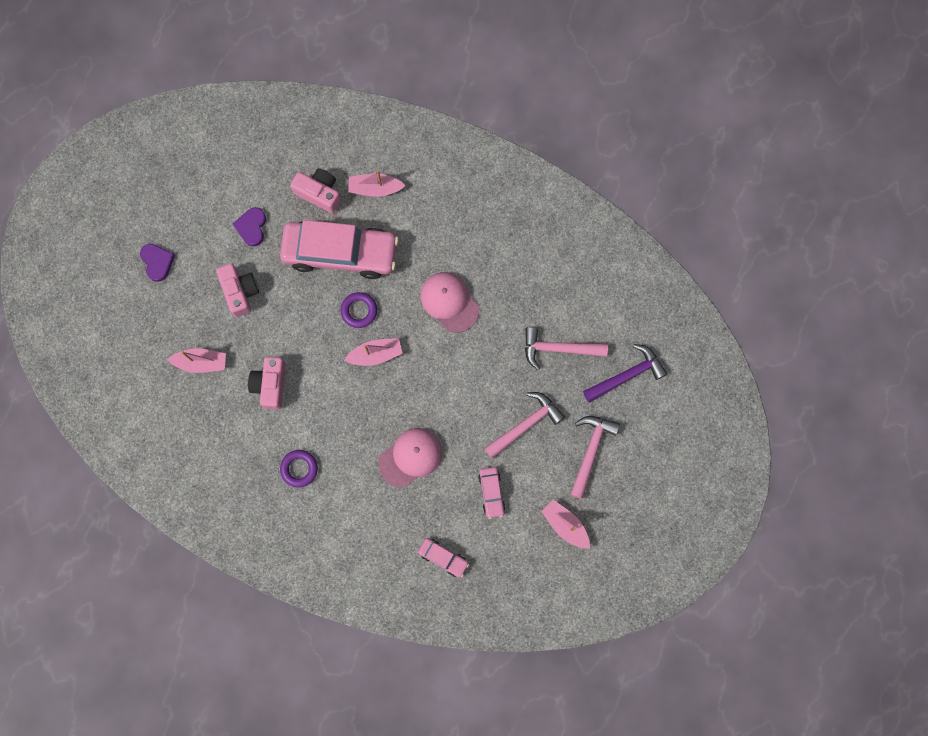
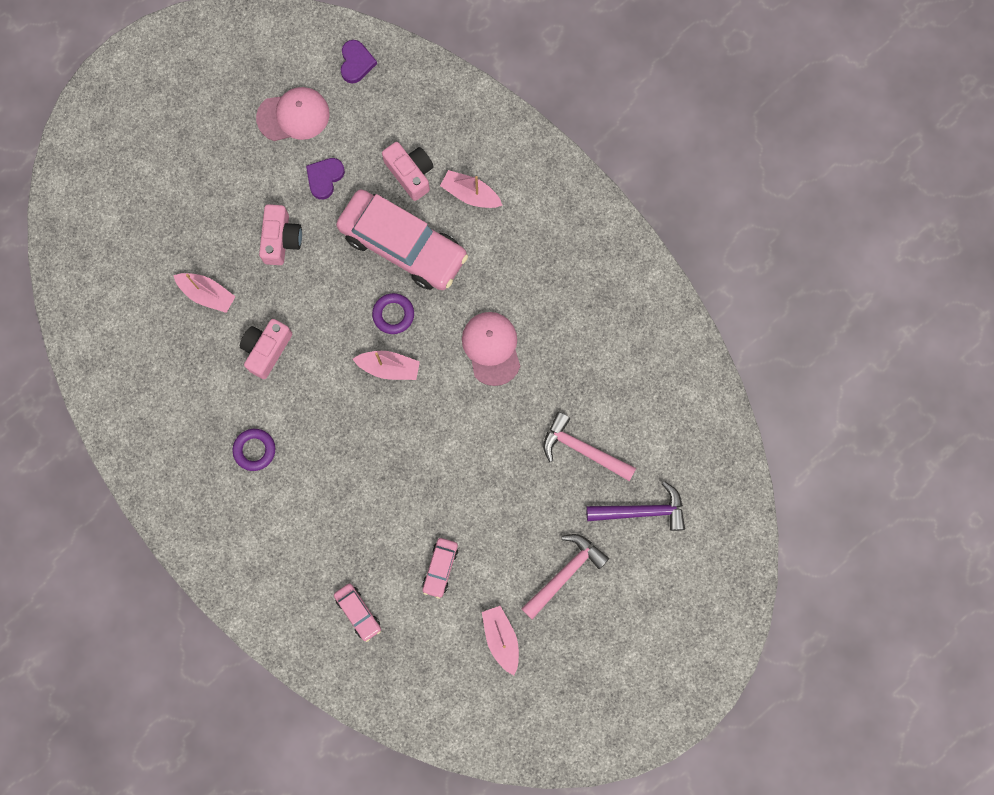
camera: 25 degrees right, 0 degrees up
(157, 262) = (212, 171): purple heart -> purple heart (356, 63)
(410, 457) = (374, 492): pink cap -> pink cap (293, 116)
(525, 424) = (510, 513): pink hammer -> none

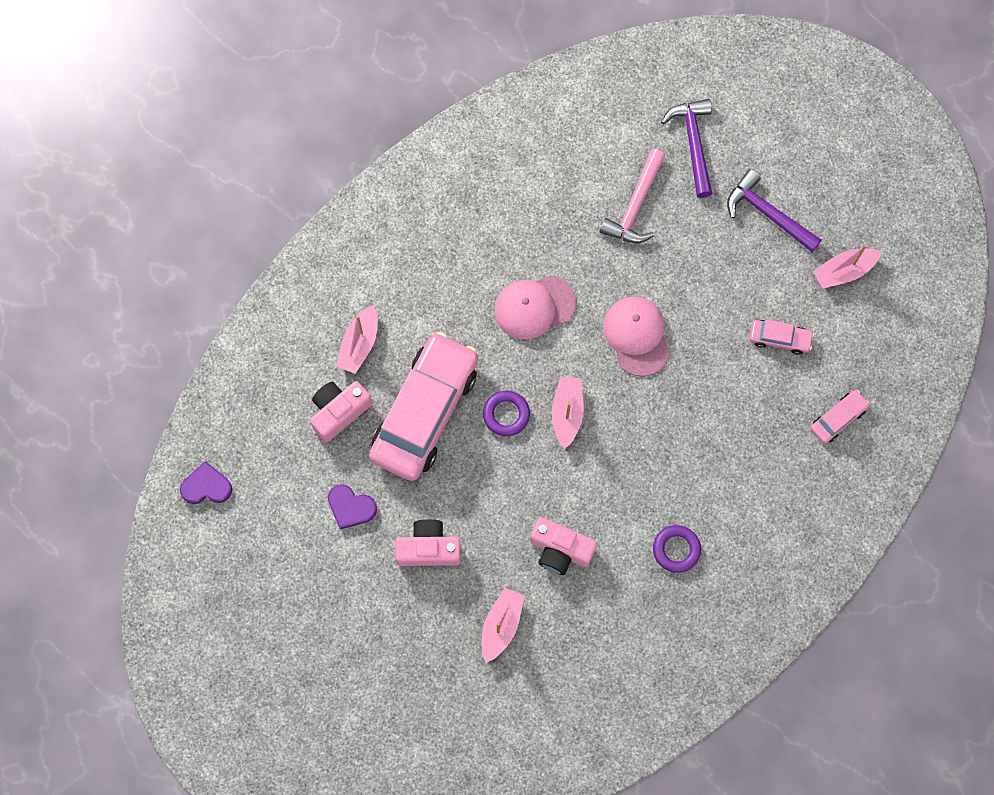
camera: 95 degrees left, 5 degrees down
(293, 116) = (276, 552): pink cap -> pink cap (637, 336)
(565, 573) = (767, 214): pink hammer -> purple hammer

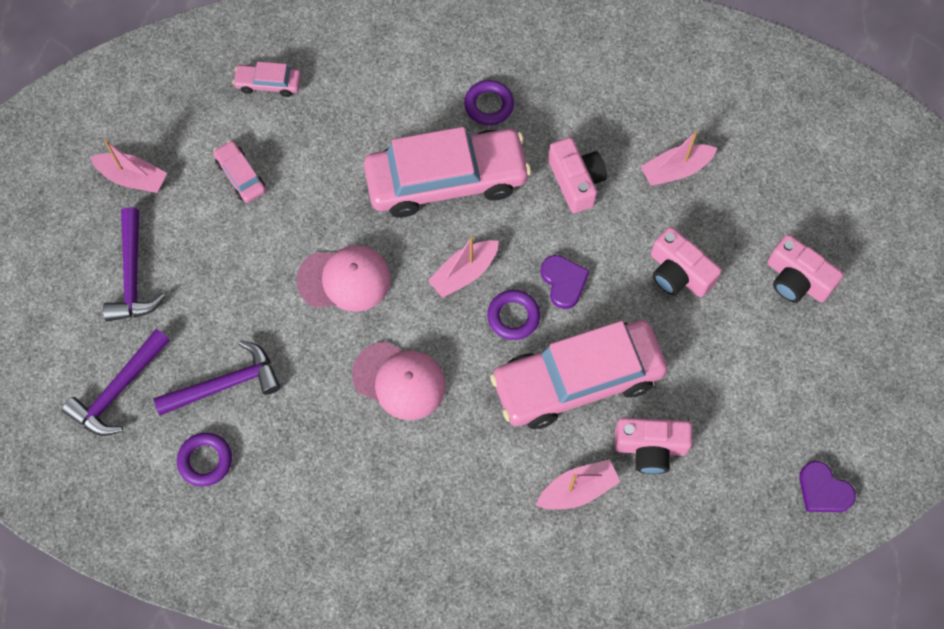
camera: 135 degrees left, 5 degrees down
(345, 620) = (797, 279): none -> pink camera
(351, 507) = (713, 361): purple heart -> purple heart (563, 282)
(596, 155) = (205, 460): none -> purple ring
(635, 206) = (225, 384): pink hammer -> purple hammer
(637, 336) = (344, 279): pink cap -> pink cap turned 120 degrees counterclockwise
(645, 466) = (446, 180): none -> pink car

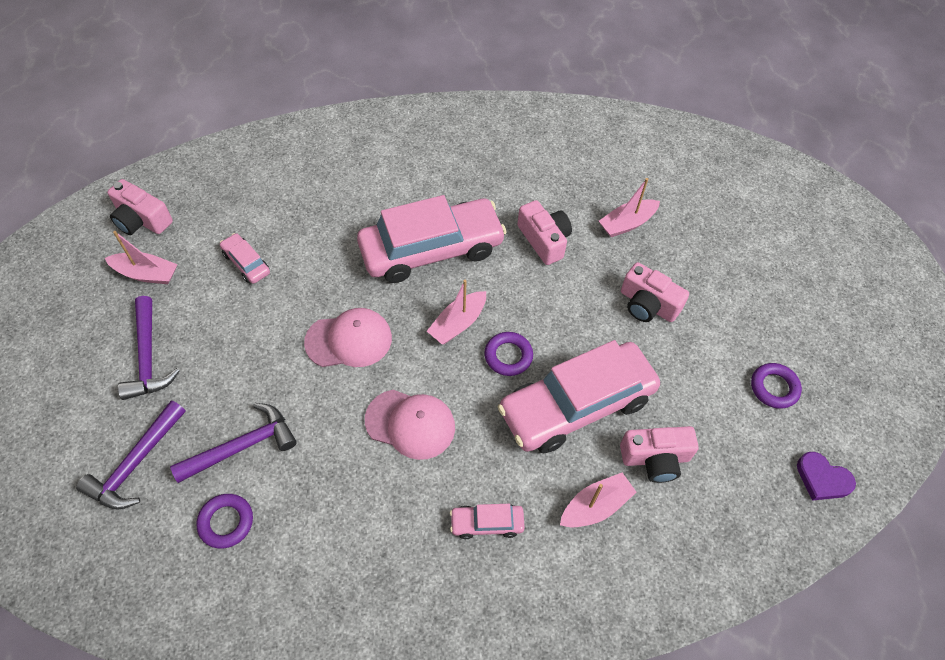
camera: 10 degrees left, 10 degrees down
(268, 83) = (266, 188): pink car -> pink car (487, 523)
(489, 105) = (459, 188): purple ring -> purple ring (774, 388)
(563, 282) = (548, 322): purple heart -> none
(797, 279) = (750, 299): pink camera -> pink camera (142, 220)

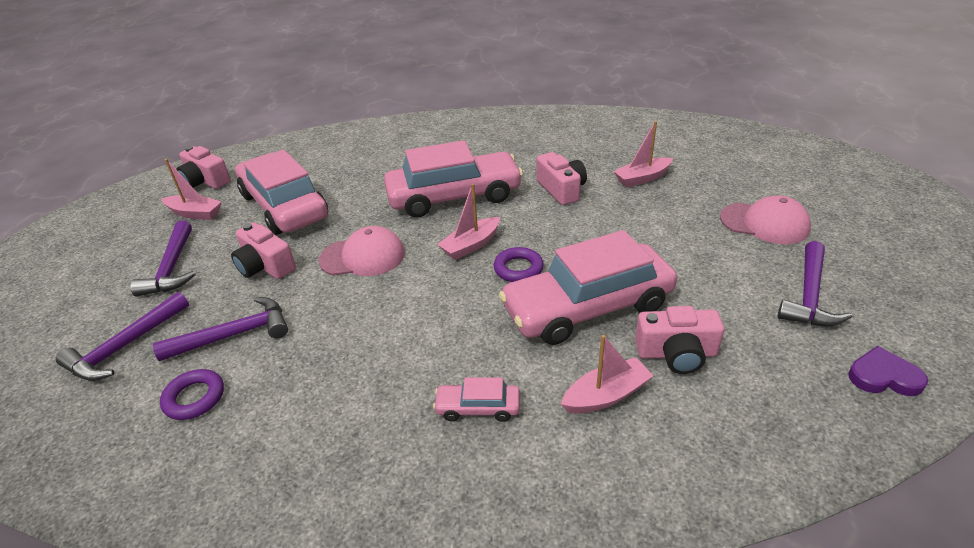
camera: 10 degrees right, 20 degrees down
(246, 263) = (284, 206): pink car -> pink car, size x2.35
(410, 424) = (409, 320): pink cap -> pink cap (764, 223)
(647, 304) = (664, 232): pink camera -> pink camera (265, 266)
(774, 388) = (809, 295): purple ring -> purple hammer
(822, 479) = (883, 376): purple heart -> purple heart turned 150 degrees clockwise

